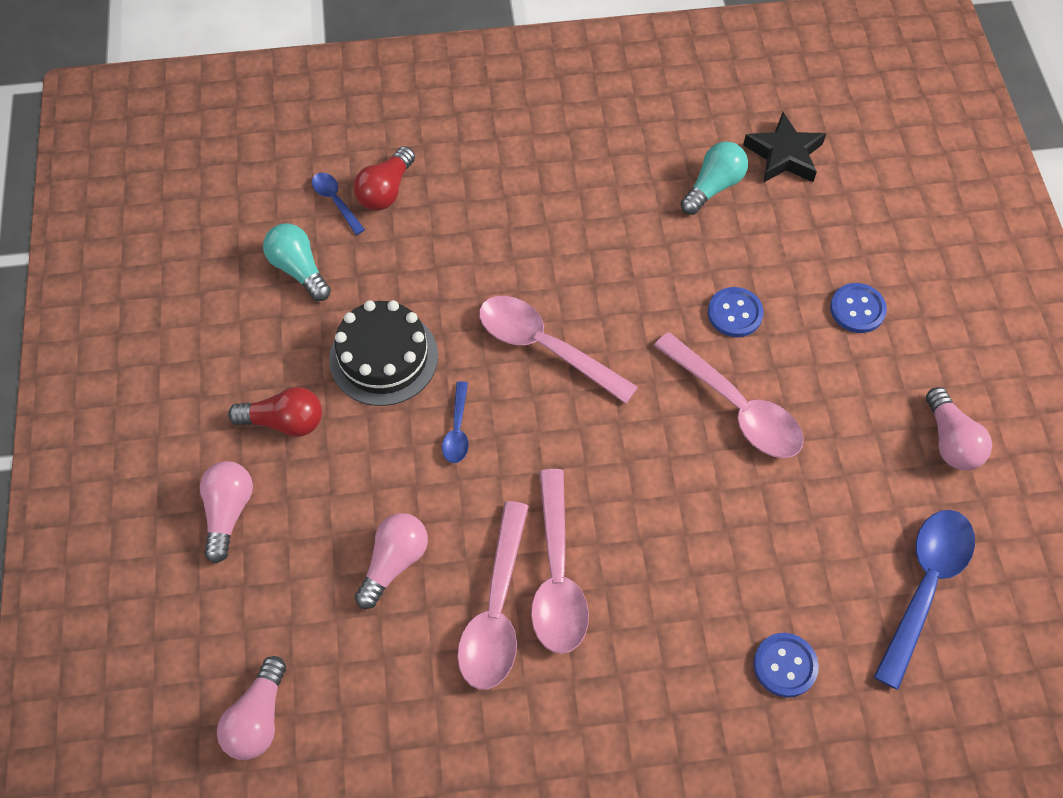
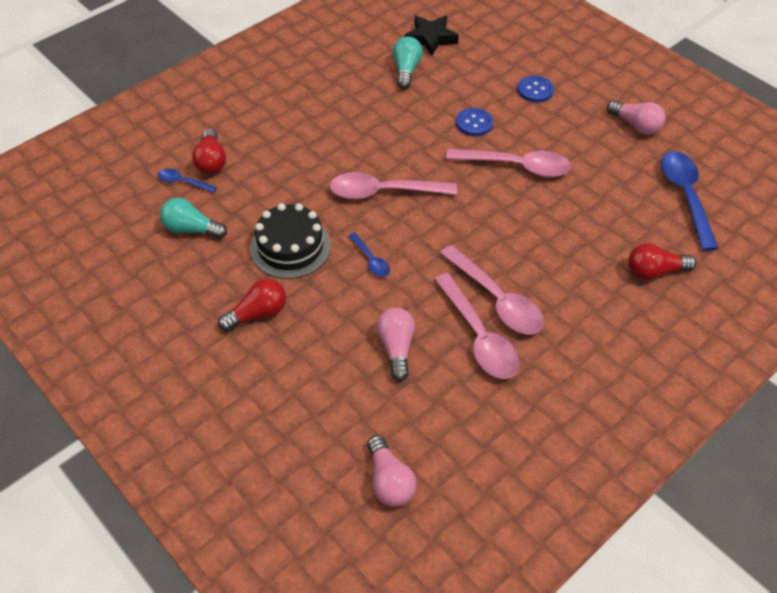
camera: 35 degrees left, 10 degrees down
(228, 512) = (265, 382): pink light bulb -> none
(785, 665) = (654, 271): blue button -> red light bulb

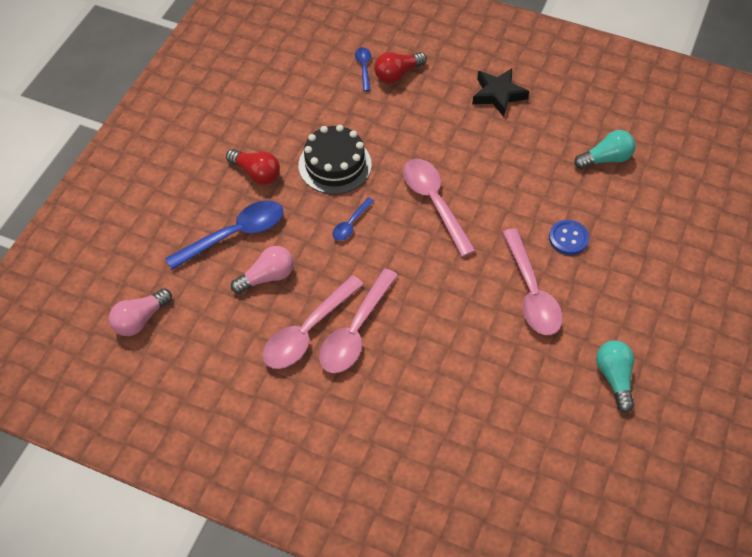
camera: 65 degrees right, 5 degrees up
(191, 229) = (318, 95): turquoise light bulb -> turquoise light bulb (614, 378)
(431, 38) = (667, 160): black star -> black star (498, 95)
(535, 90) = (653, 273): blue button -> none
(636, 125) = (662, 380): pink light bulb -> none
(654, 271) = (460, 452): red light bulb -> none
(685, 196) = (583, 455): blue spoon -> blue spoon (235, 234)

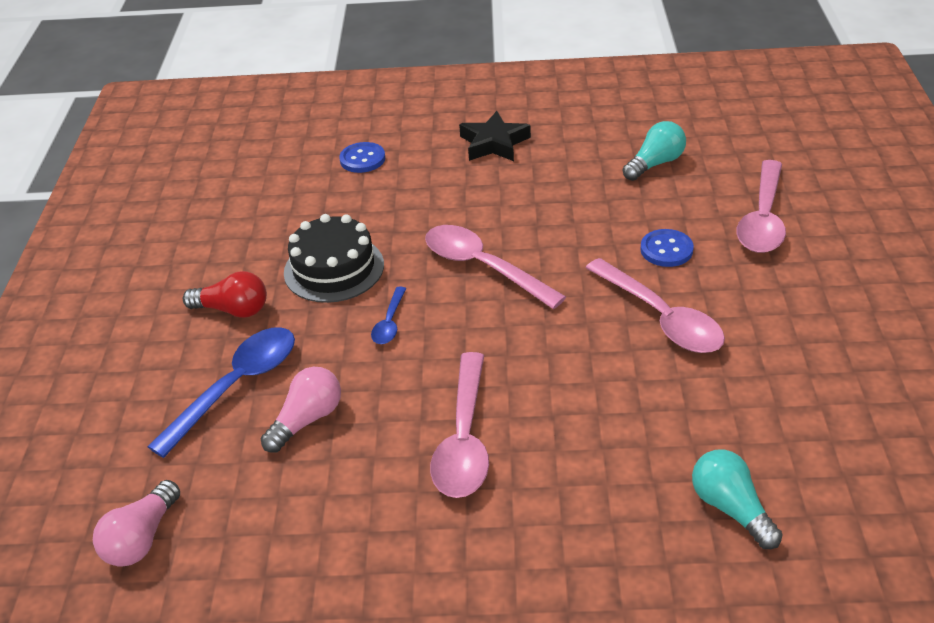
camera: 20 degrees left, 15 degrees down
(307, 331) = (398, 464): pink spoon -> pink spoon (763, 219)
(364, 67) = (317, 165): blue spoon -> none
(397, 74) = (362, 159): red light bulb -> blue button
(614, 378) = (822, 371): turquoise light bulb -> turquoise light bulb (730, 508)

